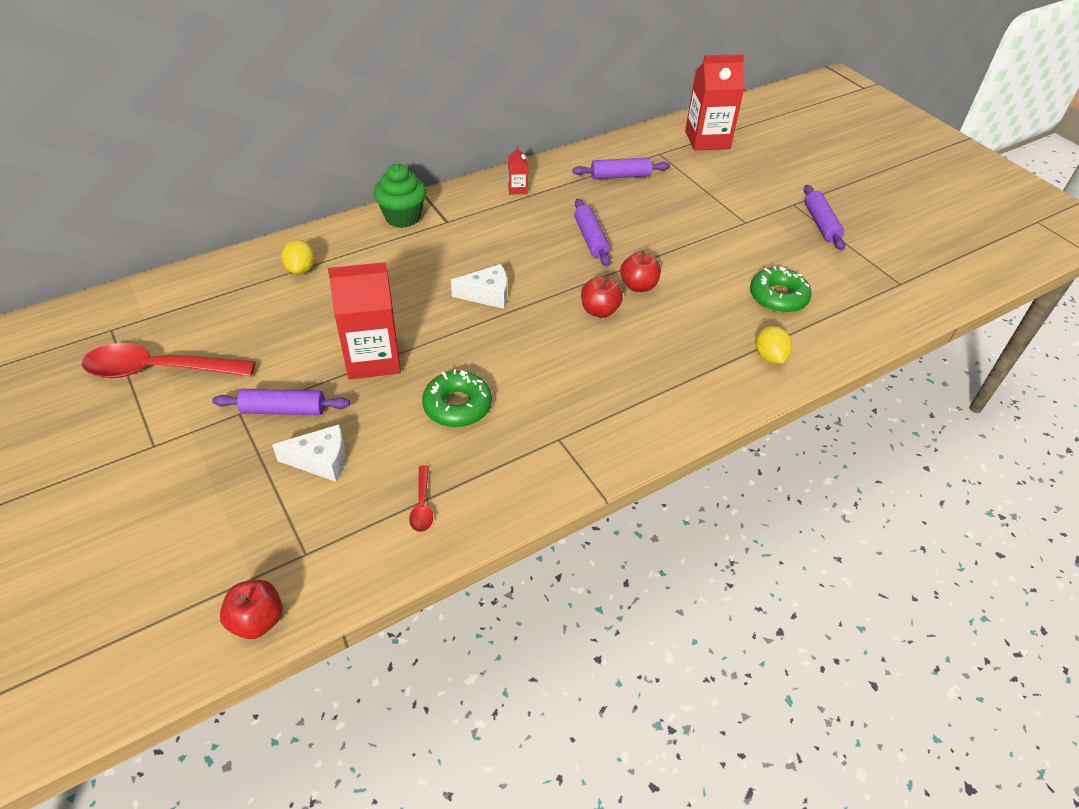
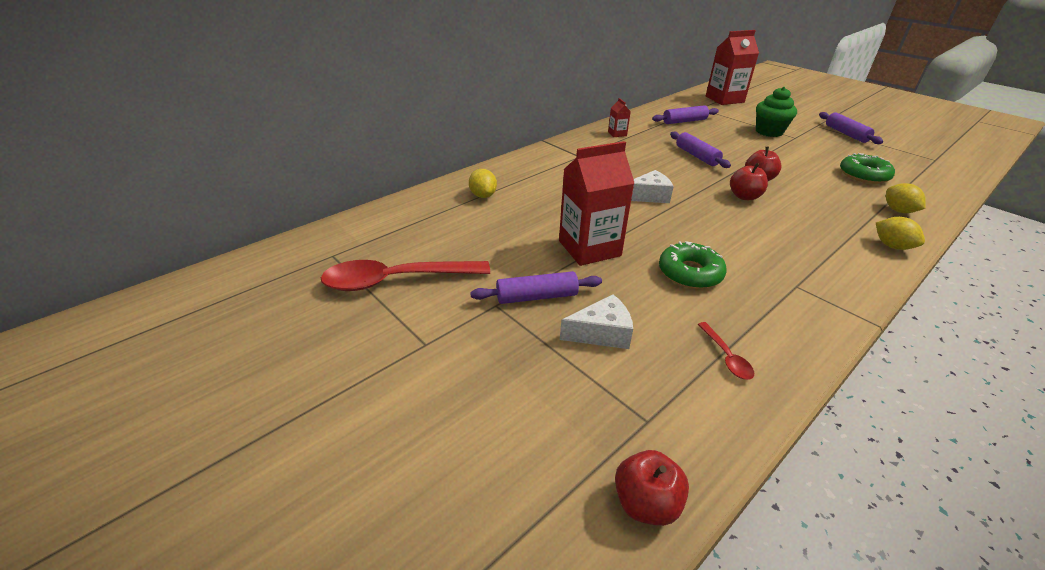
camera: 10 degrees left, 10 degrees down
(403, 217) = (543, 156): green cupcake -> green cupcake (769, 132)
(713, 405) = (892, 246): none -> yellow lemon

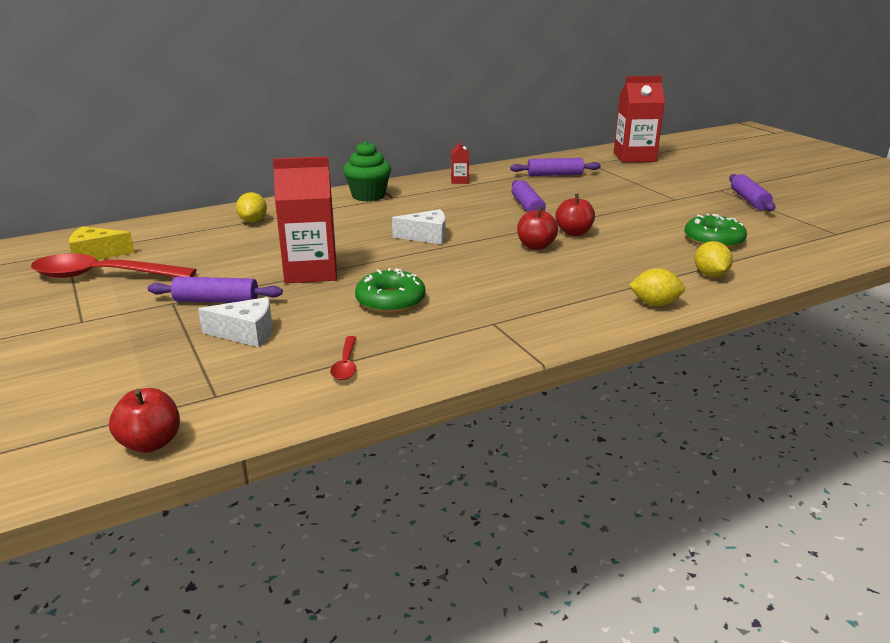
camera: 15 degrees right, 10 degrees down
(366, 254) = (96, 254): none -> yellow cheese
(769, 132) = (648, 191): green cupcake -> green cupcake (368, 196)
(892, 246) = (654, 304): yellow lemon -> yellow lemon turned 60 degrees counterclockwise

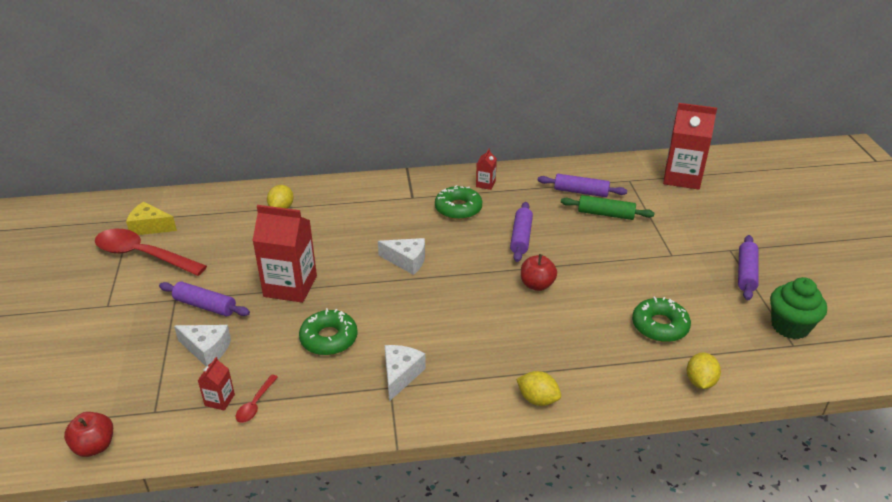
camera: 20 degrees right, 10 degrees up
(297, 369) = (219, 400): none -> red carton
(368, 196) = (393, 191): green cupcake -> green cupcake (790, 326)
(447, 198) = (458, 208): none -> green donut
(496, 312) = (400, 375): none -> white cheese
(536, 246) = (490, 296): red apple -> none
(591, 184) = (606, 214): none -> green rolling pin
(710, 275) = (617, 374): yellow lemon -> yellow lemon (700, 382)

